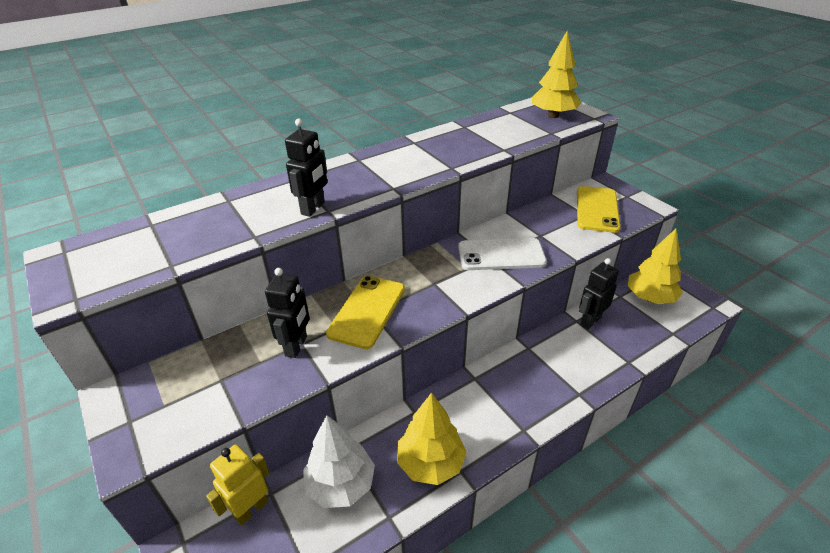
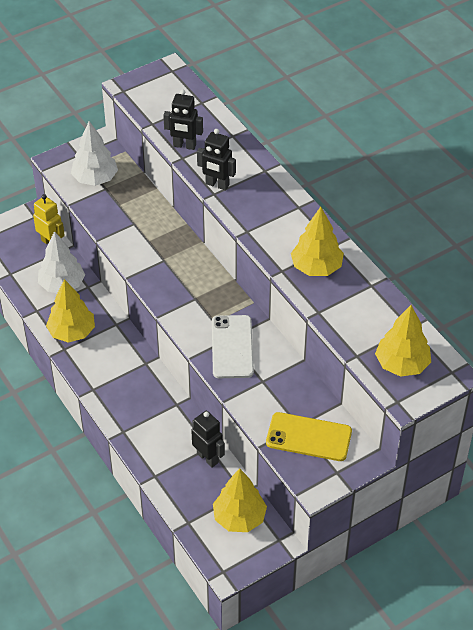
camera: 90 degrees right, 10 degrees up
(195, 394) = (95, 178): none -> white tree
(296, 346) = (131, 221): black robot -> black robot (184, 146)
(367, 311) = (164, 257): yellow phone -> none
(445, 150) = (316, 267): none -> yellow tree

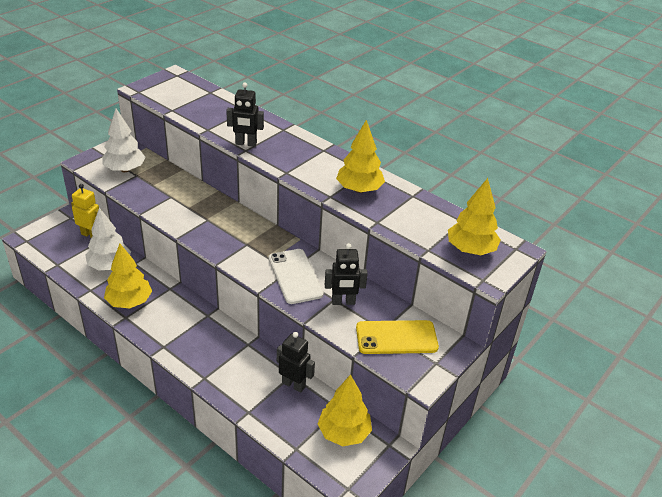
camera: 20 degrees left, 10 degrees down
(184, 146) = (206, 121): black robot -> black robot (343, 302)

